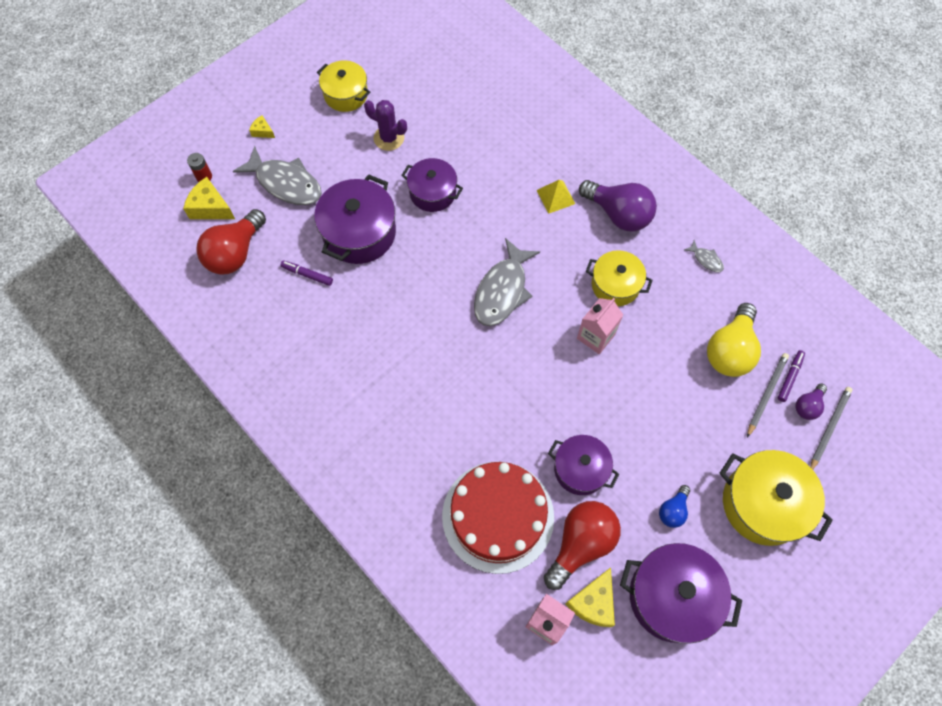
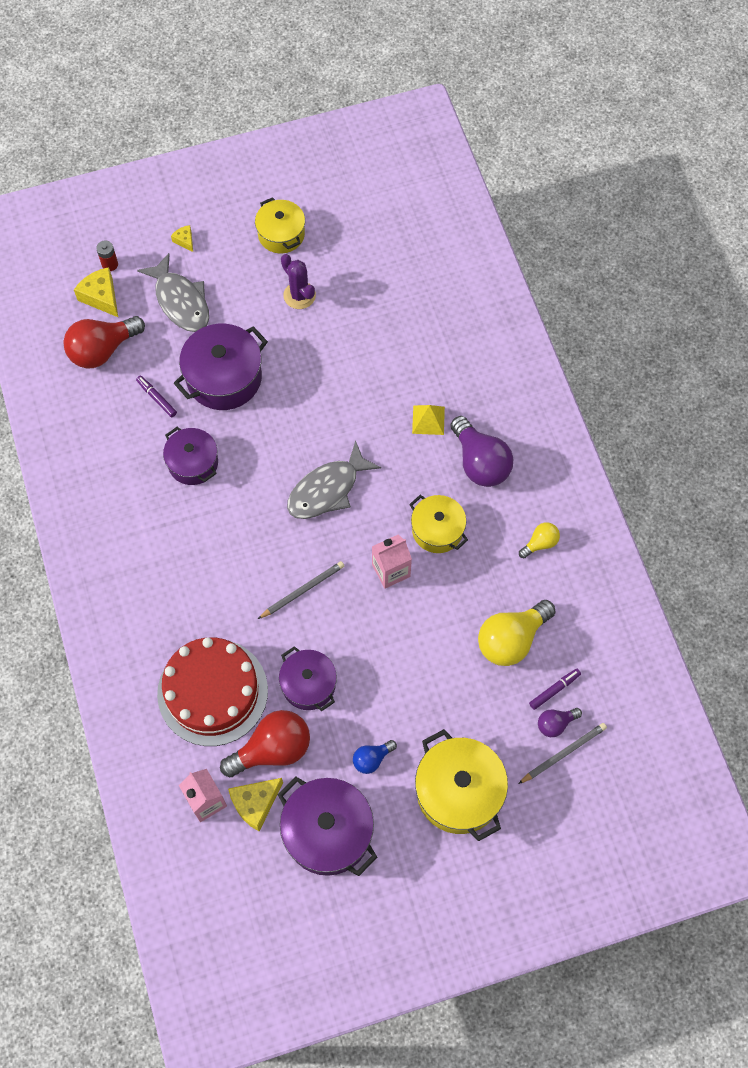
camera: 25 degrees right, 0 degrees up
(432, 193) = (312, 367): purple pot -> purple pot (193, 463)
(706, 259) = (540, 543): grey fish -> yellow light bulb
(766, 394) = (522, 695): grey pencil -> grey pencil (302, 590)

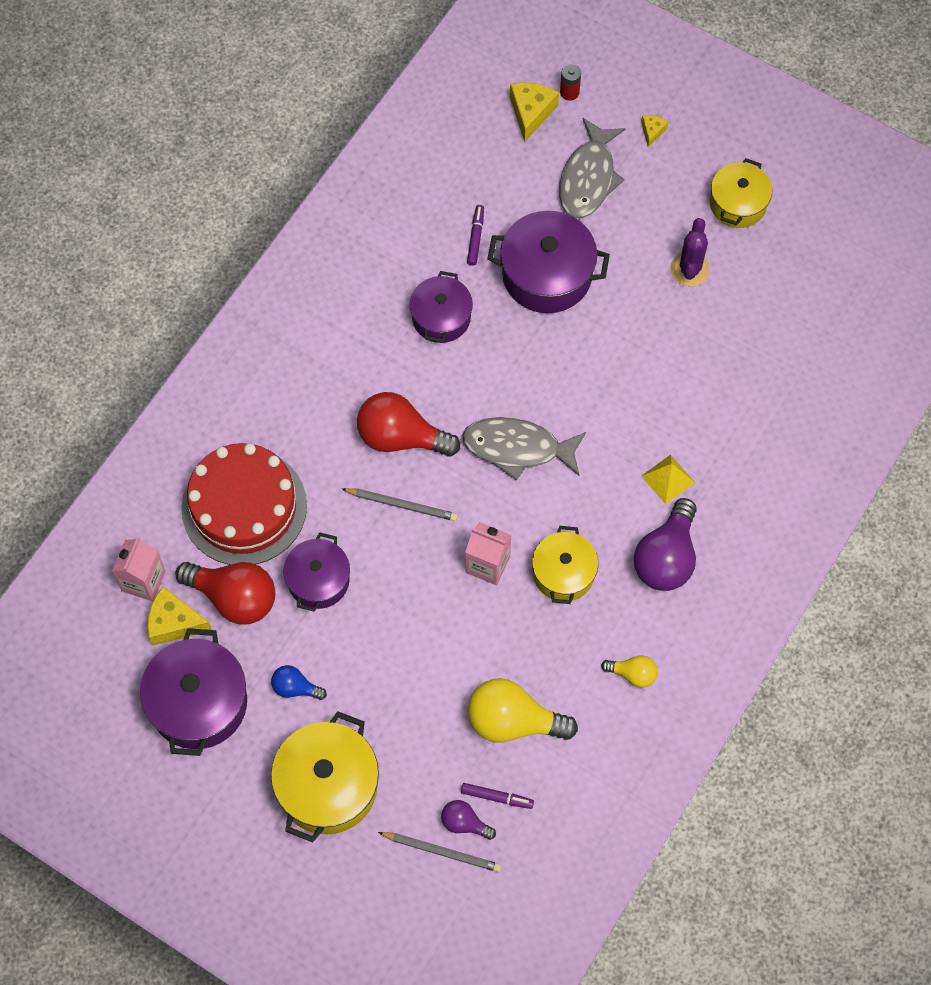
camera: 50 degrees right, 0 degrees up
(102, 350) = (480, 156): red light bulb -> red light bulb (401, 437)

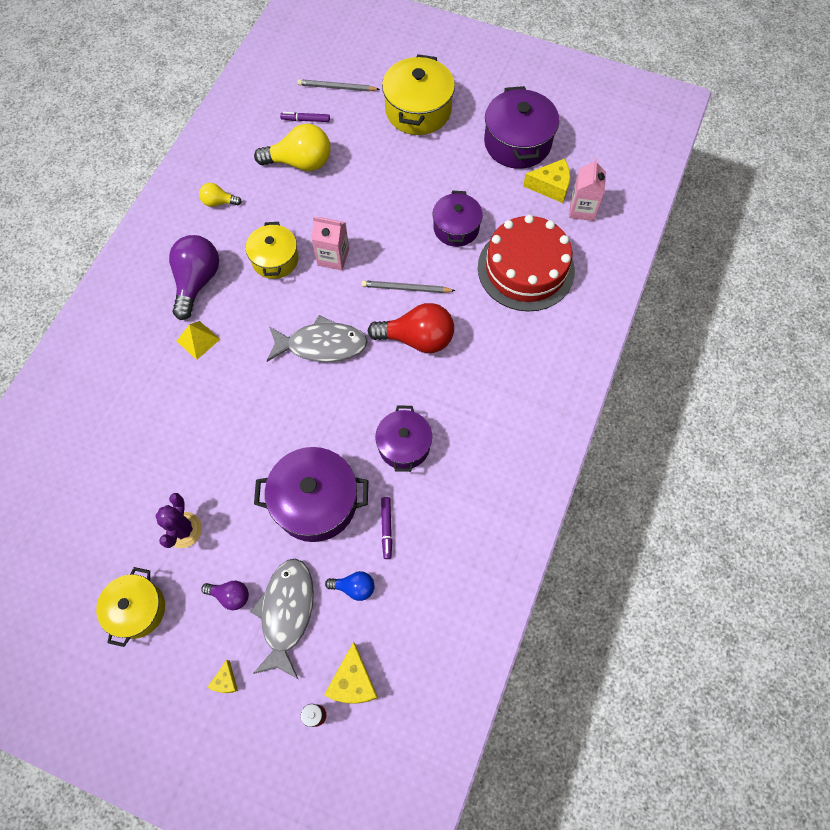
camera: 170 degrees right, 0 degrees up
(234, 598) = (513, 208): red light bulb -> none
(295, 688) = (454, 161): blue light bulb -> blue light bulb (354, 587)
(464, 823) = (325, 104): purple light bulb -> purple light bulb (230, 595)

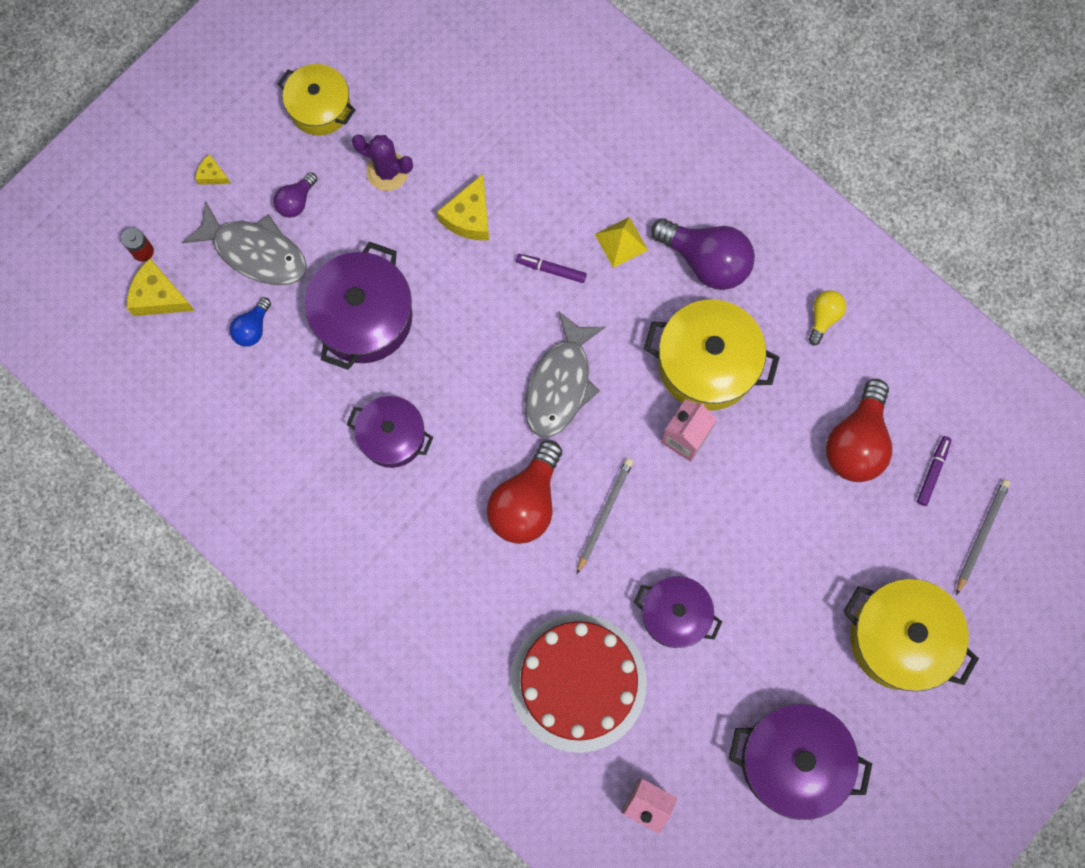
camera: 110 degrees right, 10 degrees up
(275, 259) = (707, 363): yellow pot -> yellow pot, size x1.54
(300, 162) = (857, 442): yellow light bulb -> red light bulb
(386, 528) = (302, 383): purple marker -> purple marker (551, 270)
(550, 186) = (699, 776): yellow cheese -> yellow cheese (469, 217)

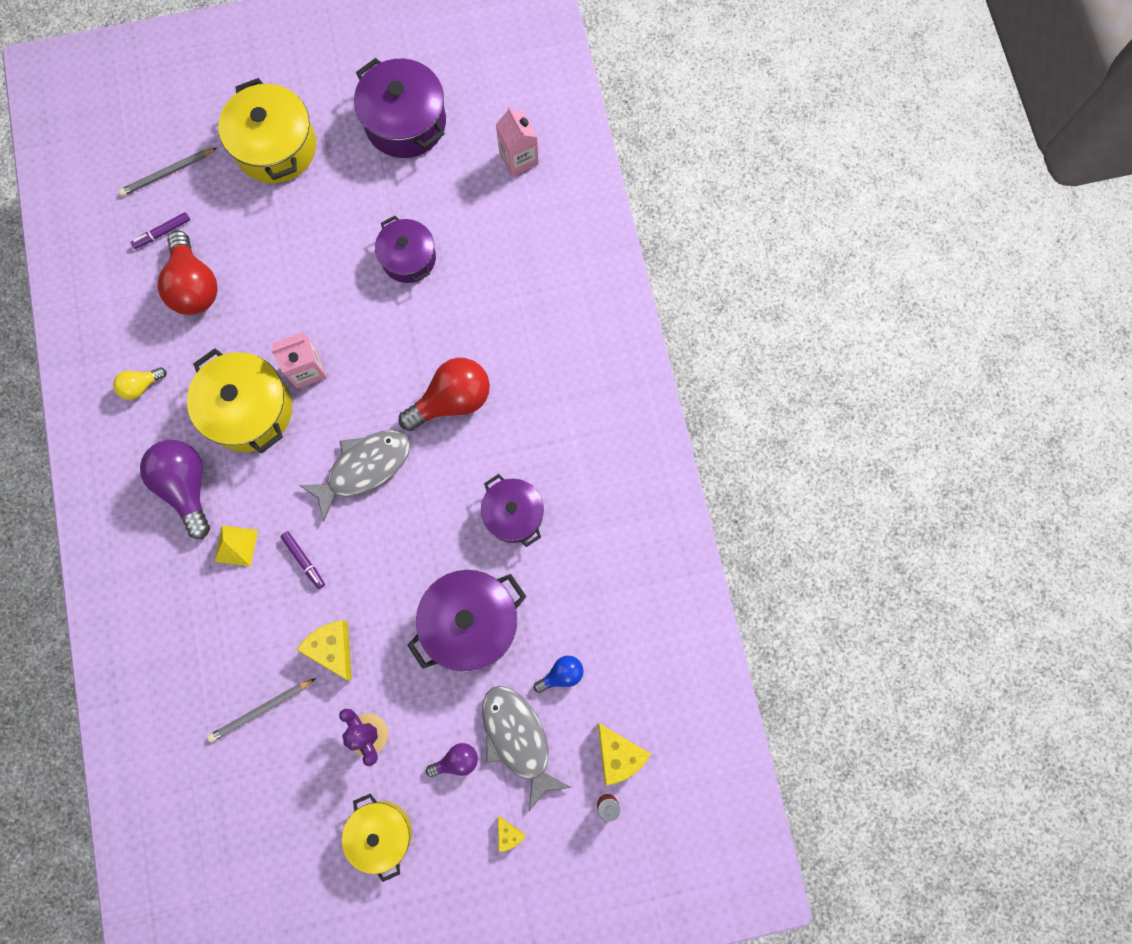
camera: 145 degrees left, 0 degrees up
(469, 217) = (332, 648): yellow cheese -> yellow cheese turned 90 degrees counterclockwise
(578, 682) = (506, 259): red cake -> none
(604, 514) = (404, 356): grey pencil -> grey pencil (261, 710)
(857, 442) = (194, 286): red light bulb -> red light bulb turned 105 degrees clockwise

